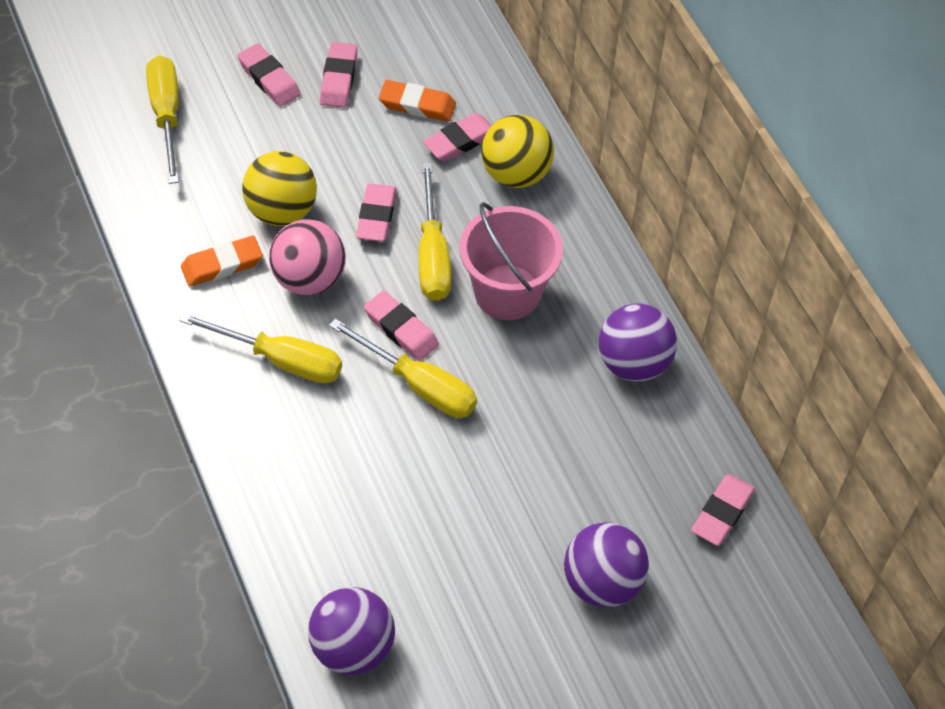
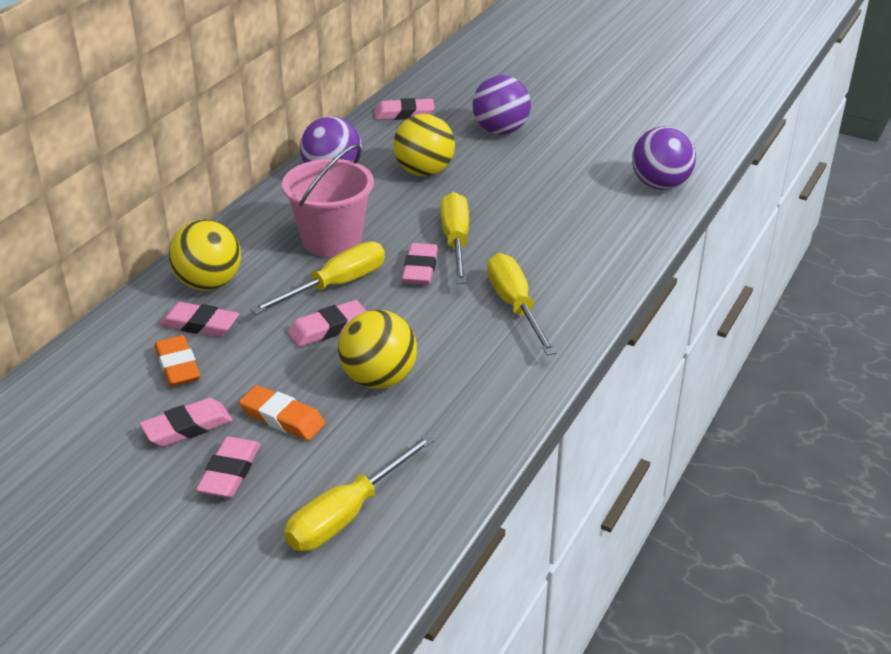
camera: 125 degrees left, 20 degrees down
(222, 265) = (470, 380): orange eraser -> orange eraser (282, 418)
(309, 279) = (428, 330): pink ball -> none
(571, 445) = (424, 172): none -> yellow ball

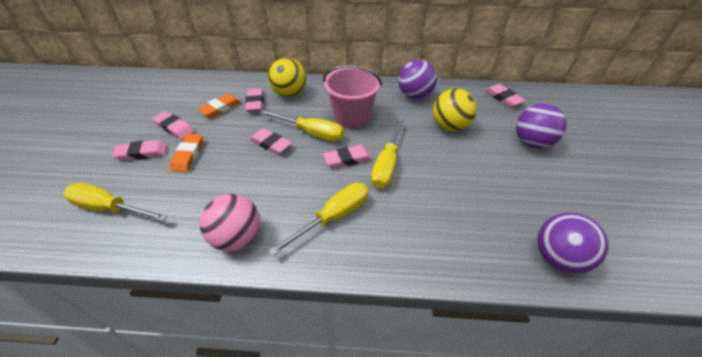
camera: 65 degrees right, 10 degrees up
(379, 379) = (232, 179): yellow ball -> none
(456, 241) = (387, 164): yellow screwdriver -> yellow screwdriver turned 135 degrees clockwise
(496, 390) = (237, 237): none -> pink ball

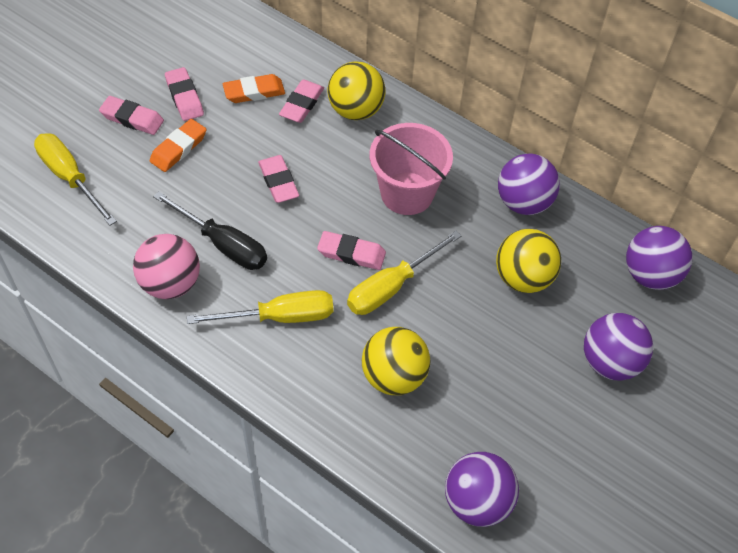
camera: 30 degrees right, 10 degrees up
(259, 194) = (223, 244): none -> black screwdriver
(311, 133) = (337, 191): yellow screwdriver -> none
(435, 212) = (394, 376): none -> yellow ball
(503, 98) = (650, 274): pink eraser -> purple ball

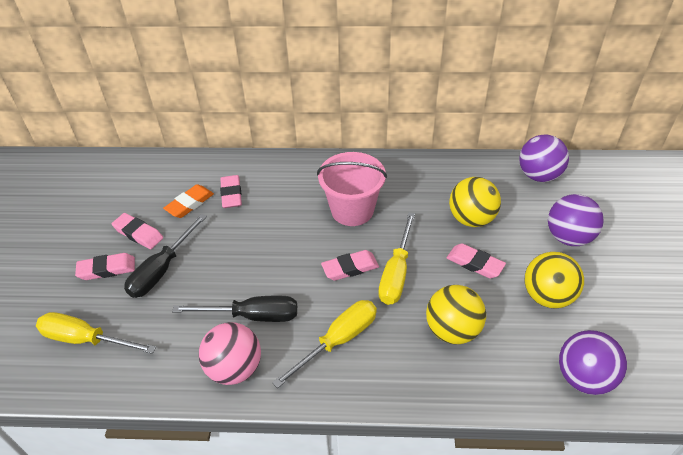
camera: 30 degrees left, 10 degrees down
(178, 148) = (162, 270): orange eraser -> black screwdriver
(278, 182) = (257, 251): pink eraser -> pink eraser (475, 263)
(355, 110) = (272, 179): yellow ball -> yellow ball (547, 296)
(523, 202) = (429, 176): purple ball -> none

